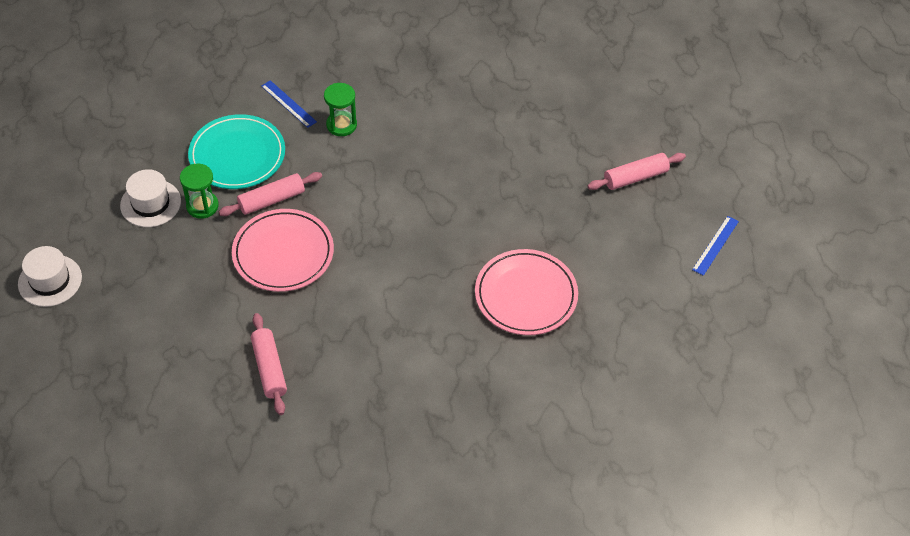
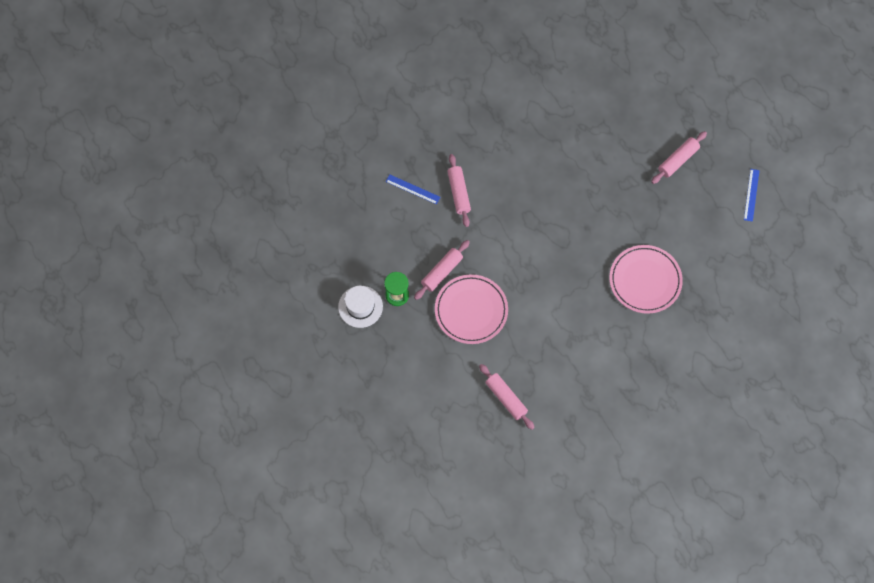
camera: 20 degrees left, 15 degrees up
(50, 280) = (326, 392): white hat -> none
(237, 155) = (399, 245): turquoise plate -> none
(341, 125) = (459, 193): green hourglass -> pink rolling pin

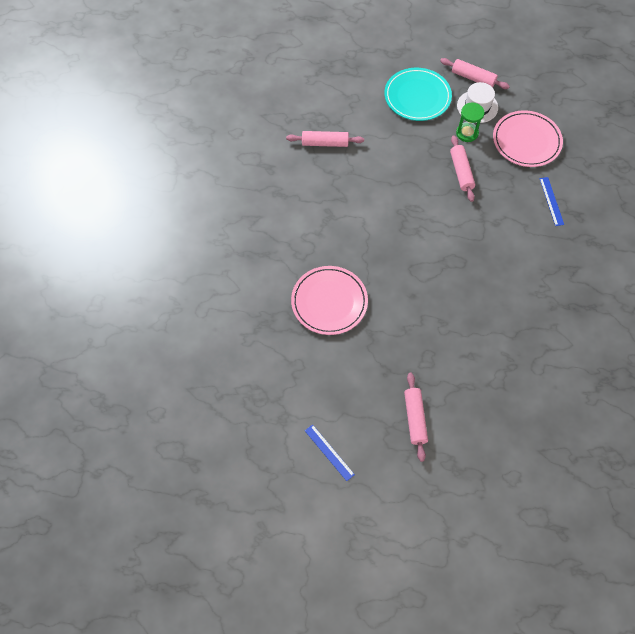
camera: 130 degrees right, 5 degrees down
(391, 362) = (417, 97): none -> turquoise plate
(412, 189) = (551, 201): blue ruler -> blue ruler turned 75 degrees counterclockwise
(459, 193) = (522, 229): pink rolling pin -> pink rolling pin (473, 78)
(471, 310) = (413, 169): pink plate -> pink plate (526, 141)

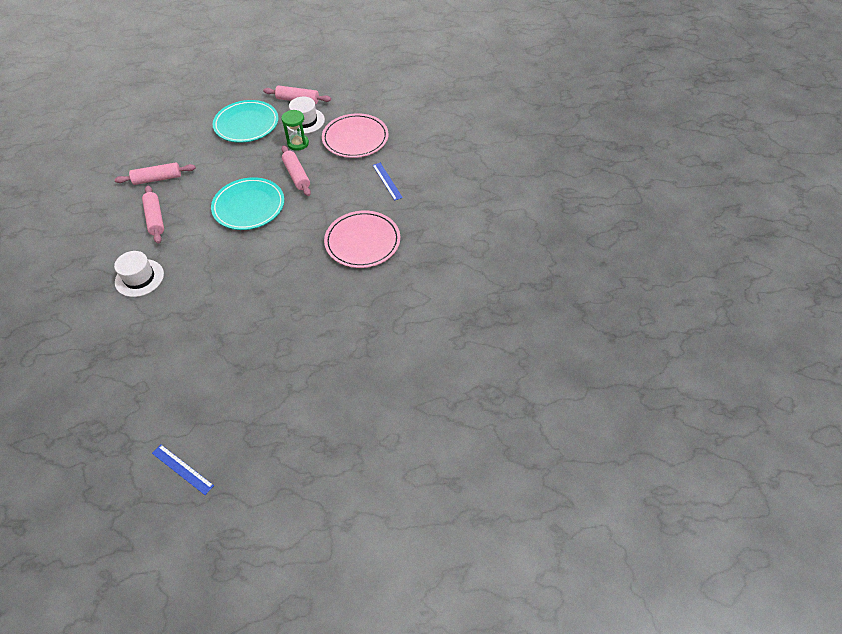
camera: 15 degrees left, 10 degrees down
(302, 252) = (139, 278): none -> white hat
(329, 302) = (172, 318): pink plate -> pink plate (362, 242)
(410, 197) = (249, 206): none -> turquoise plate
(415, 418) = (276, 409): pink rolling pin -> pink rolling pin (155, 219)

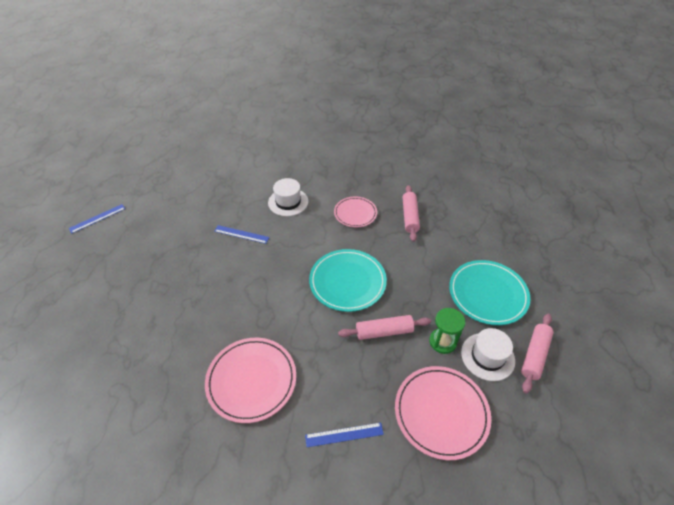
camera: 105 degrees right, 5 degrees down
(155, 219) = (355, 213): pink rolling pin -> pink plate
(196, 303) = (241, 234): none -> blue ruler

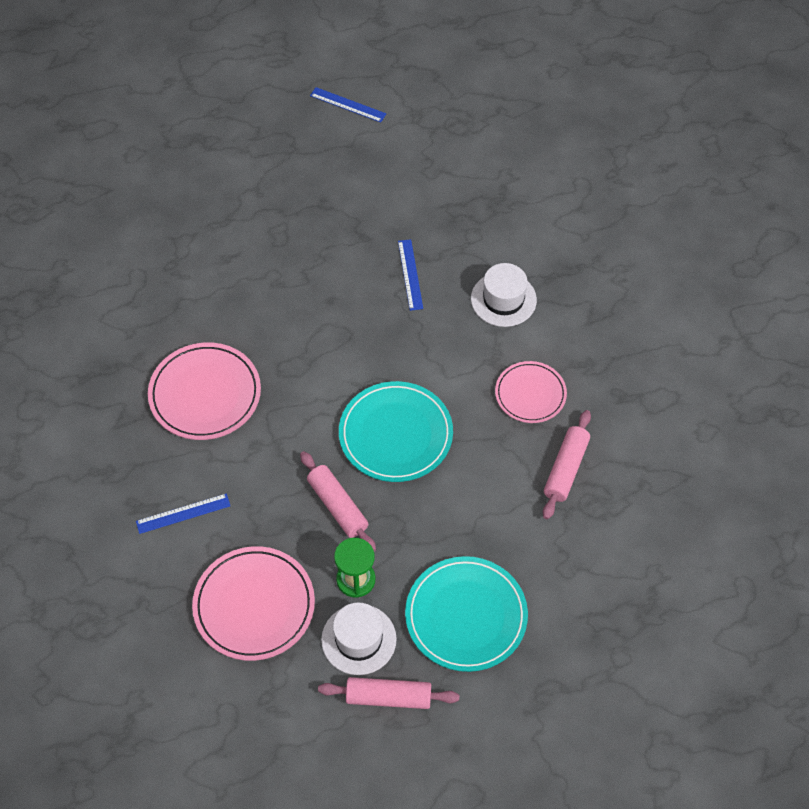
camera: 65 degrees right, 10 degrees up
(344, 435) = (183, 513): blue ruler -> blue ruler turned 75 degrees counterclockwise
(410, 217) = (566, 469): pink rolling pin -> pink rolling pin turned 45 degrees counterclockwise

